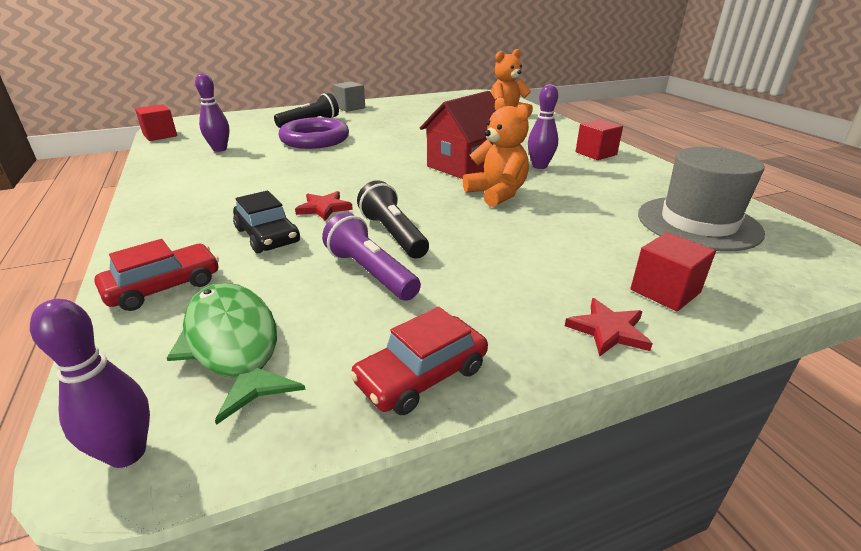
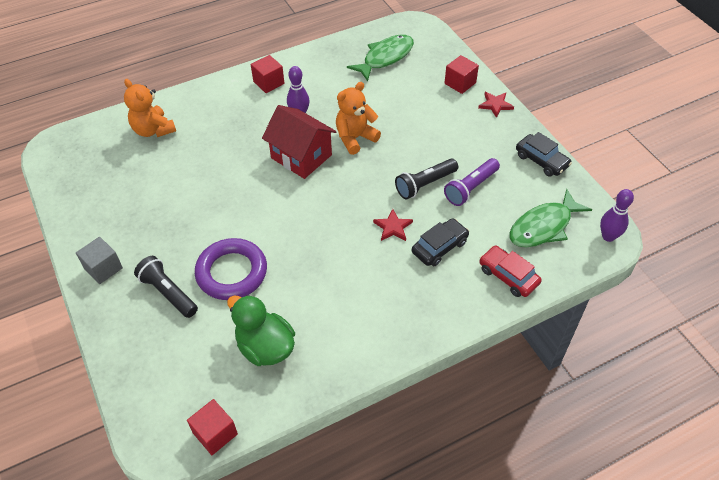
camera: 95 degrees left, 20 degrees up
(219, 149) = (265, 347): purple bowling pin -> green duck
(422, 375) = (541, 160): red car -> black car
(698, 223) = (385, 58): grey hat -> green fish

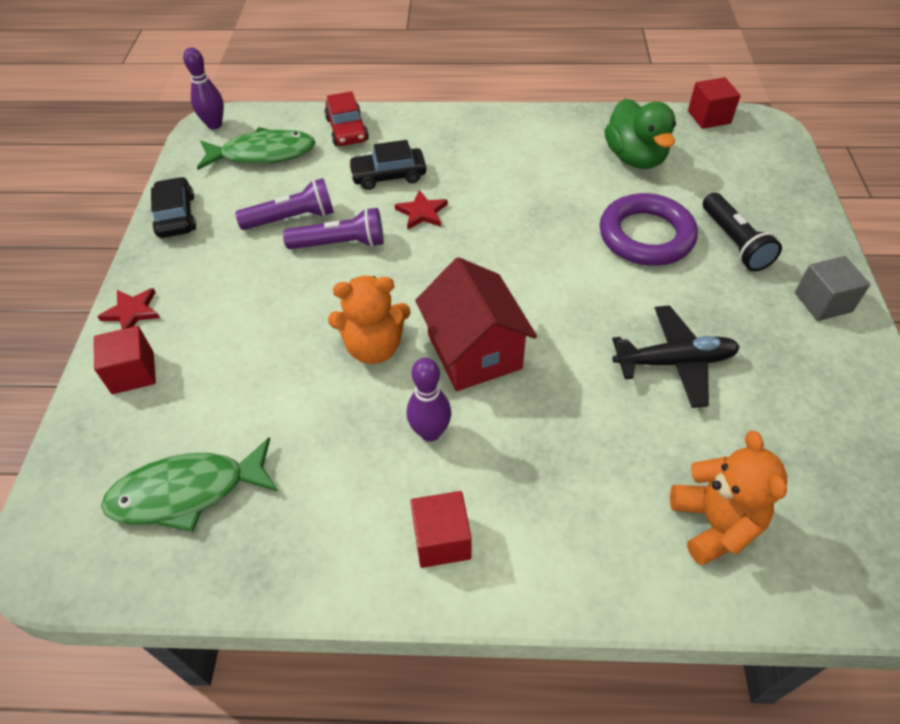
camera: 150 degrees left, 0 degrees up
(189, 193) = (674, 362): none -> black plane
(425, 184) = (340, 244): black flashlight -> purple flashlight

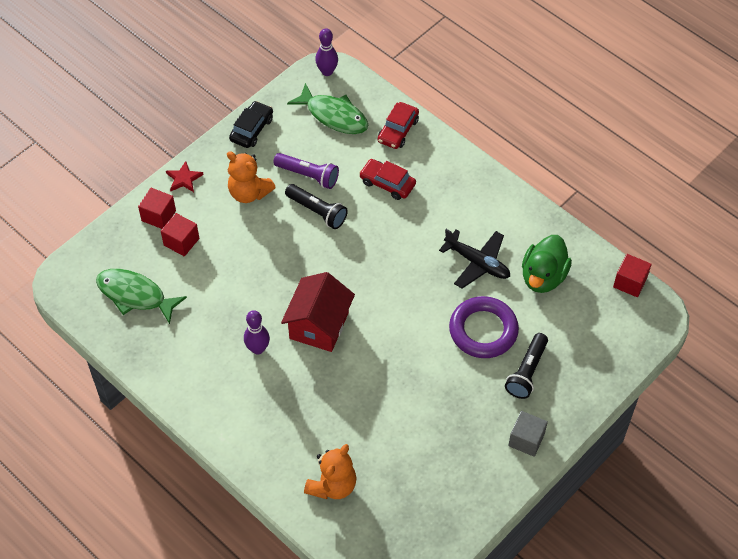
camera: 40 degrees right, 5 degrees up
(340, 244) = (317, 211): purple flashlight -> black flashlight
(374, 347) = (275, 286): orange teddy bear -> orange teddy bear (249, 193)
(388, 176) = (387, 183): black car -> red car
(422, 212) = (379, 223): red star -> none
(441, 540) = (215, 398): red cube -> red cube (181, 242)
(674, 362) = (407, 407): black plane -> black plane (477, 263)

